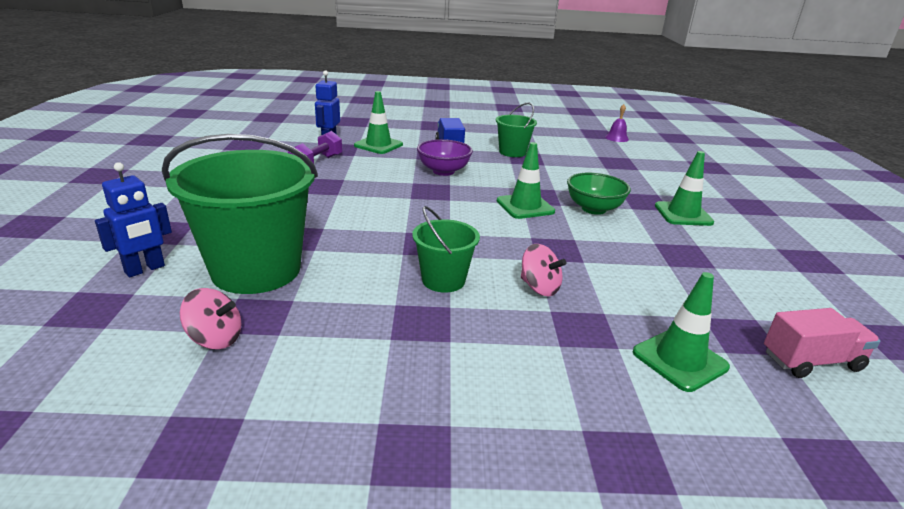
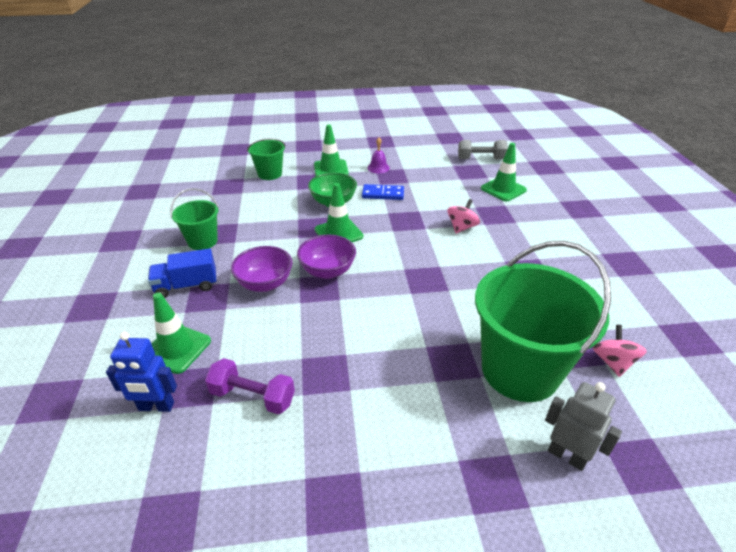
camera: 95 degrees left, 10 degrees up
(145, 269) = (567, 456): blue robot -> grey robot
(443, 280) = (475, 266): green bucket -> green bucket (270, 174)
(455, 196) = (327, 271): none -> purple bowl
(616, 138) = (158, 181): purple bell -> purple bell (378, 168)
(624, 241) = (383, 194): none -> blue domino
(811, 361) = (480, 159): pink truck -> grey dumbbell

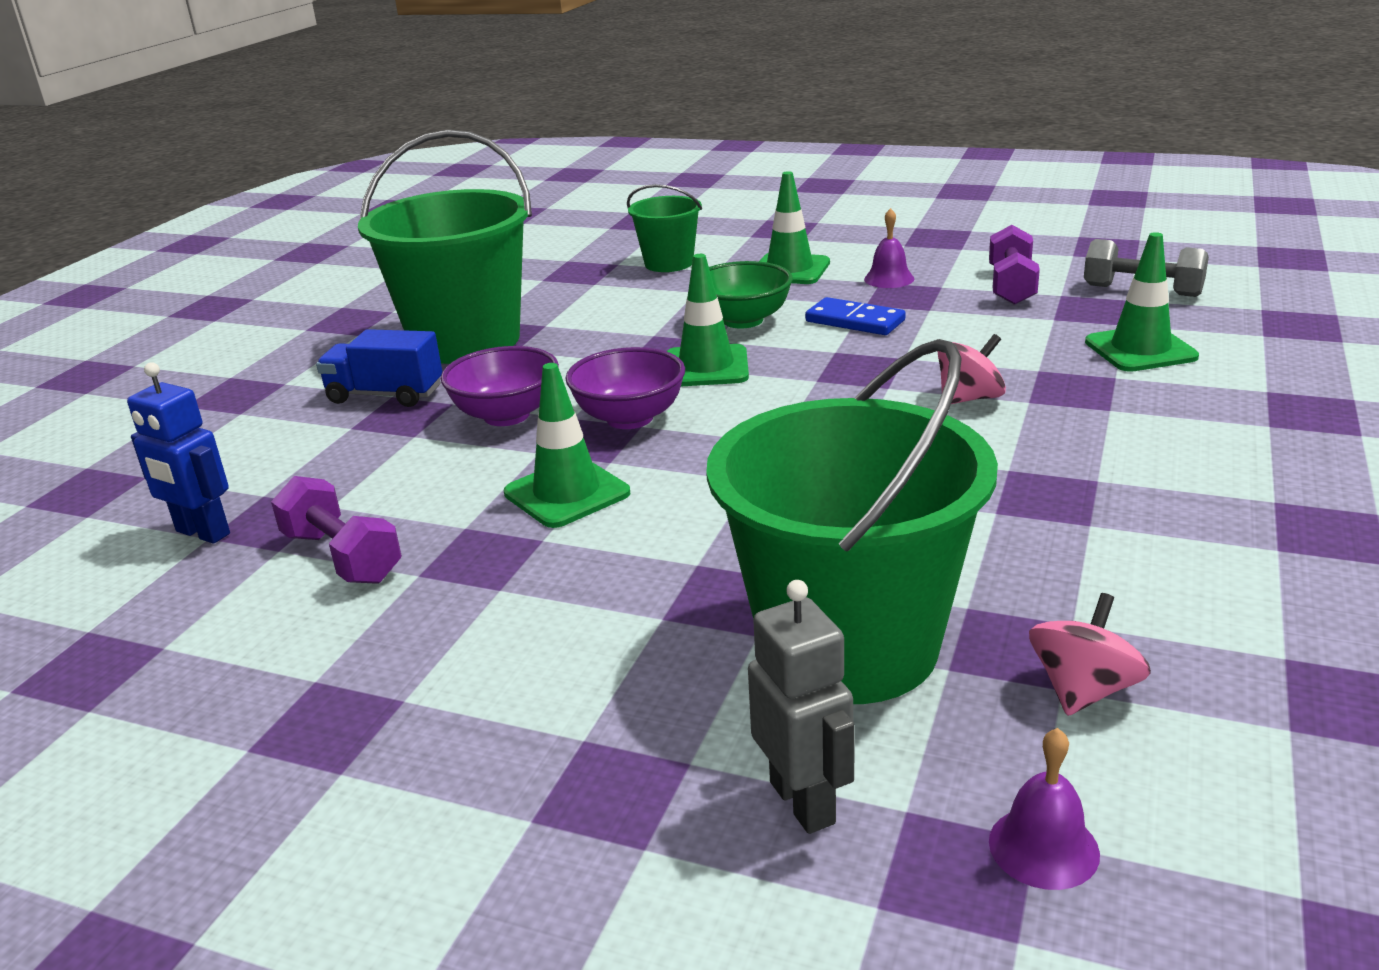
camera: 30 degrees right, 10 degrees down
(177, 348) = (295, 470): green traffic cone -> green traffic cone (567, 493)
(202, 241) = (465, 341): green bucket -> green bucket, size x1.97
(431, 164) = (1011, 286): none -> purple dumbbell
(657, 441) = (1043, 847): none -> purple bell

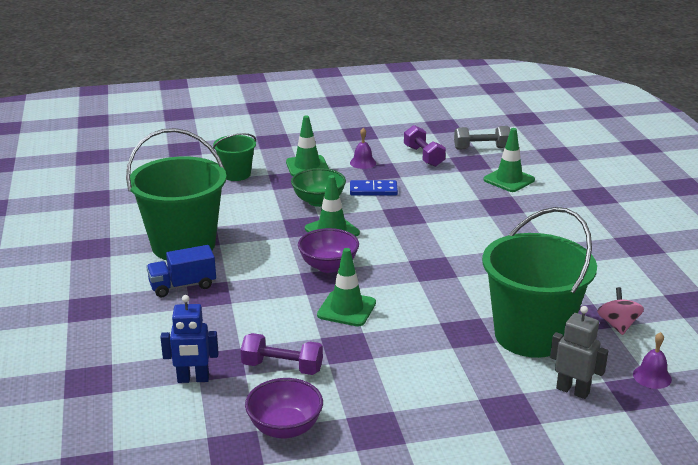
camera: 35 degrees left, 0 degrees up
(506, 415) = (265, 280): purple bowl -> purple bowl (285, 428)
(969, 398) = (465, 220): pink spinning top -> none

